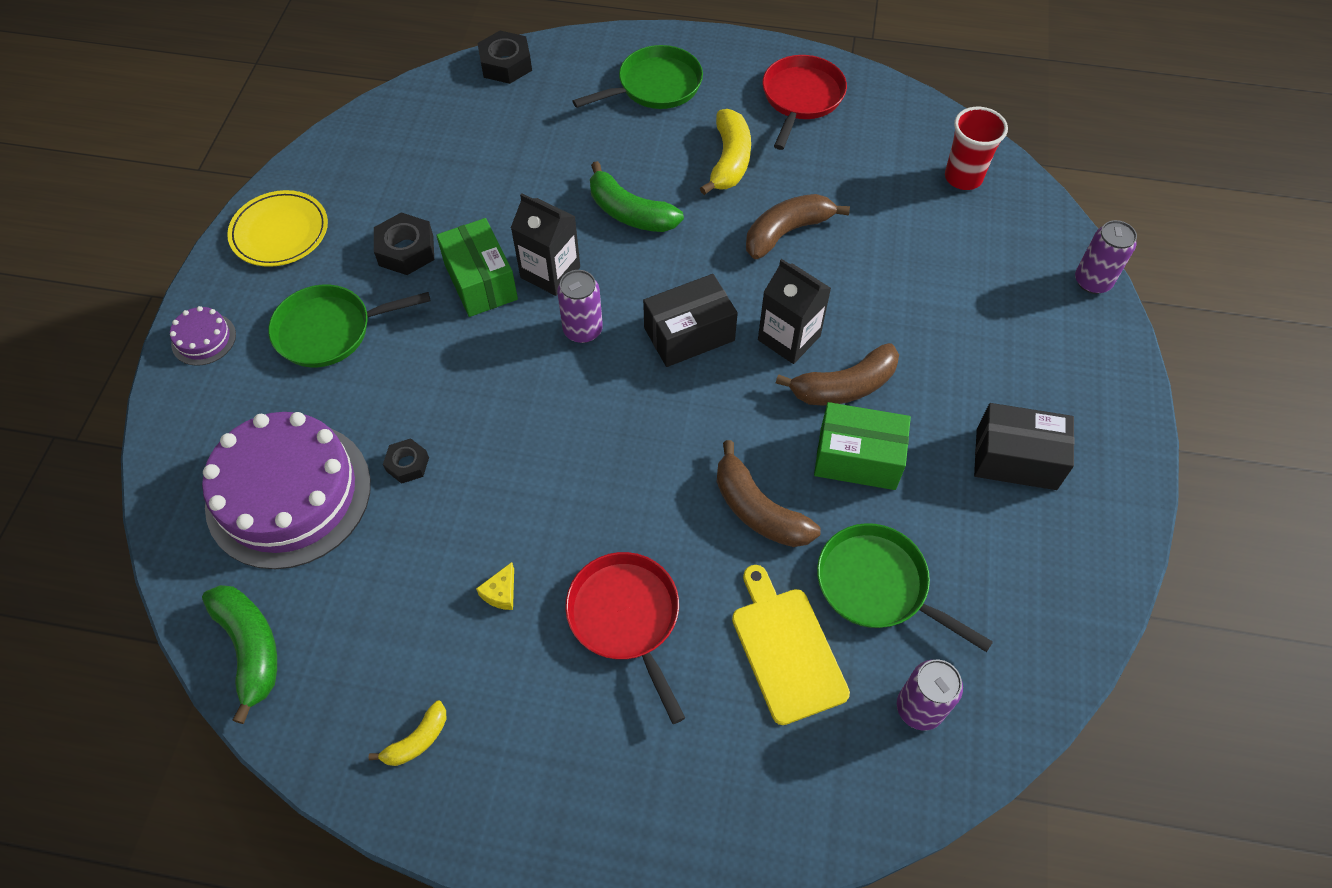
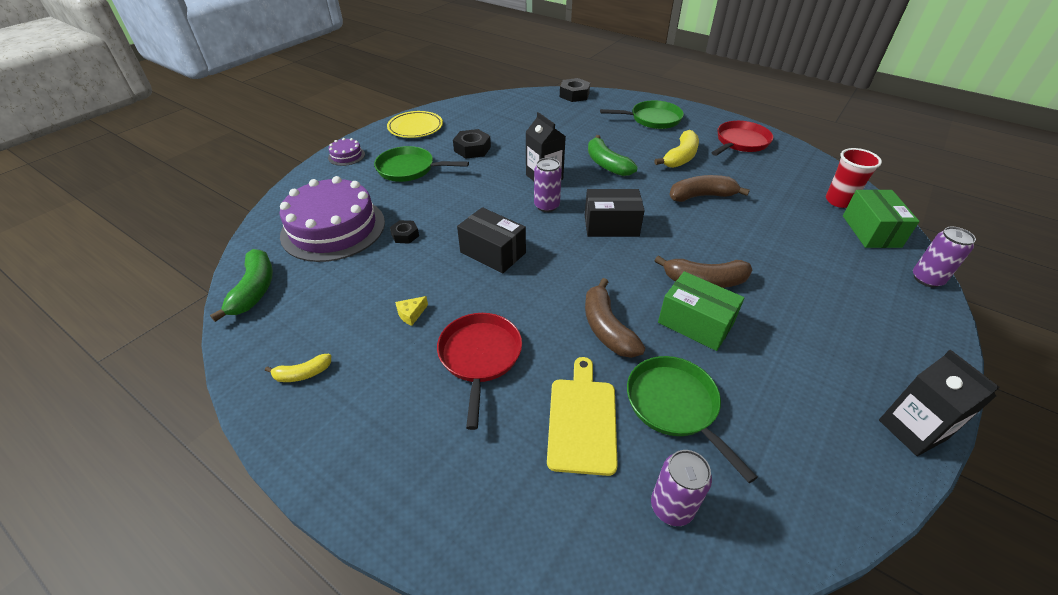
camera: 25 degrees right, 15 degrees down
(480, 282) = (502, 171): green box -> green box (871, 231)
(789, 338) = (677, 245): black carton -> black carton (912, 429)
(1016, 459) = (825, 364): black box -> black box (493, 252)

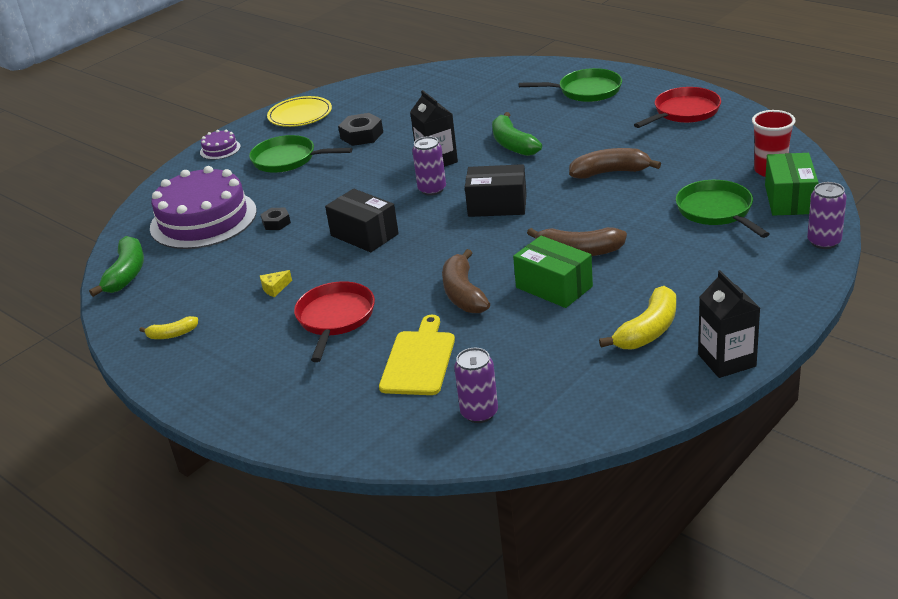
camera: 10 degrees right, 10 degrees down
(574, 95) = (498, 67): black nut -> none
(675, 406) = (508, 348): green pan -> green pan (717, 211)
(680, 157) = (603, 133): yellow banana -> yellow banana (648, 330)

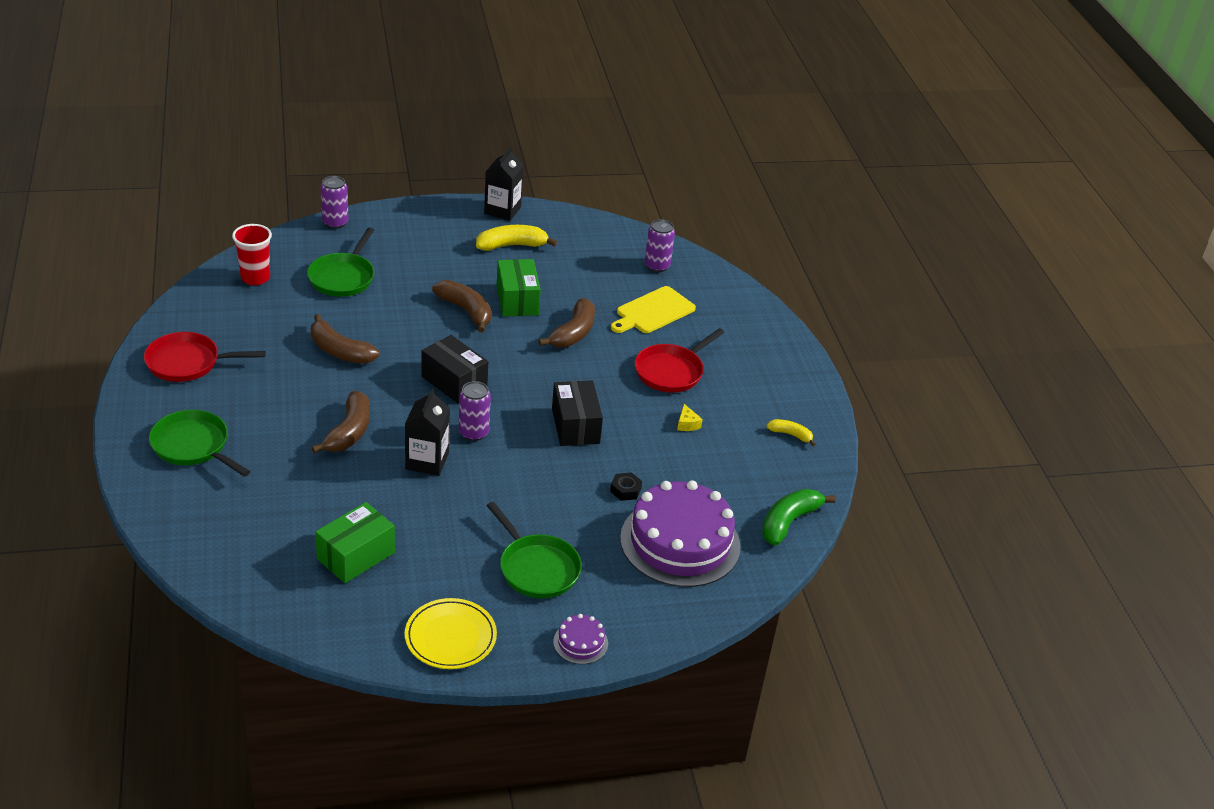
camera: 150 degrees left, 5 degrees up
(275, 288) = (687, 424): yellow cheese -> yellow cheese turned 75 degrees clockwise
(361, 135) = (438, 548): black nut -> none
(513, 144) = (349, 432): green banana -> brown banana
(789, 199) = (292, 254): green box -> green box (356, 556)

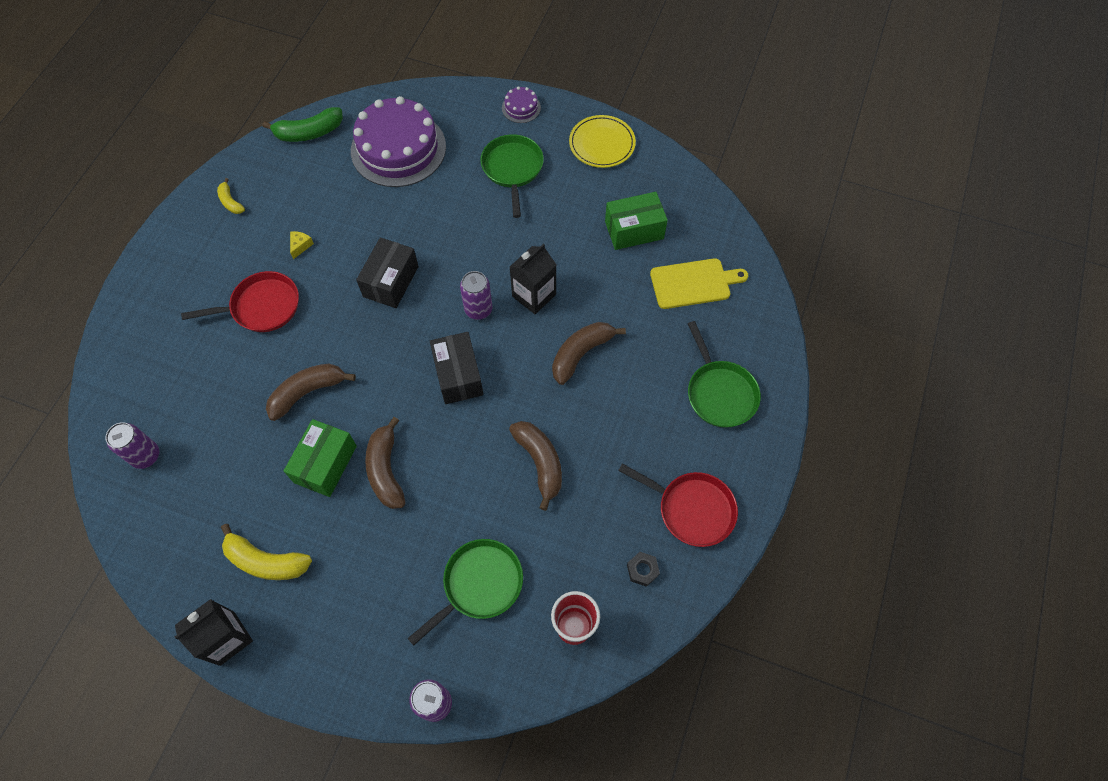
camera: 145 degrees left, 25 degrees up
(625, 490) = (401, 205): black nut -> black nut (642, 570)
(653, 312) = (210, 389): yellow cutting board -> yellow cutting board (693, 283)

